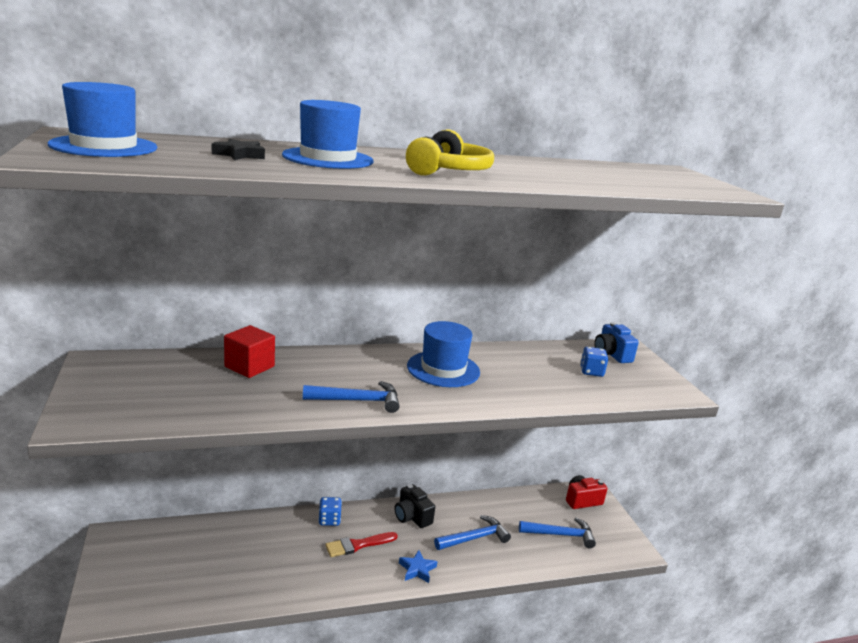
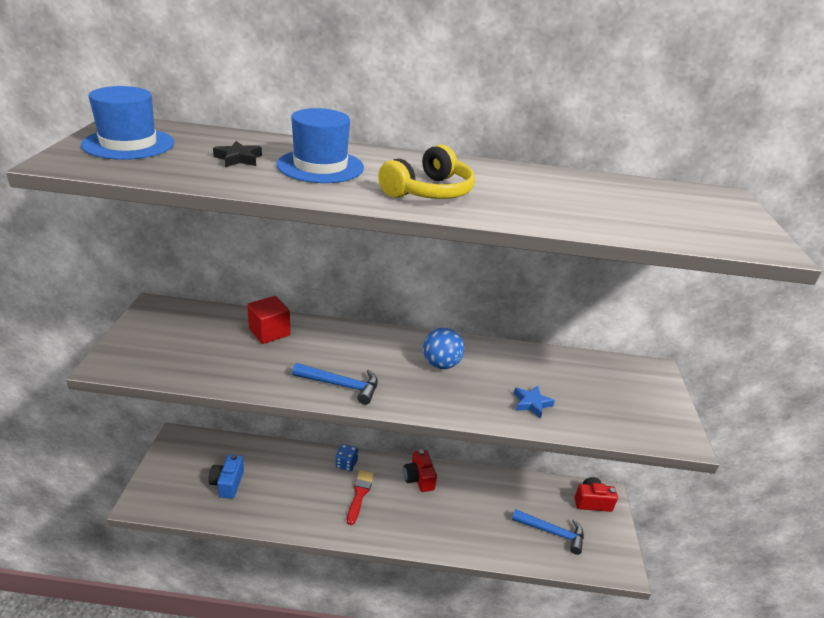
camera: 20 degrees right, 10 degrees up
(358, 545) = (360, 494): red brush -> red brush turned 105 degrees clockwise
(412, 517) = (419, 478): black camera -> red camera
(417, 569) = (400, 531): blue star -> blue star (531, 403)
(443, 369) = (441, 364): blue hat -> blue ball
(474, 538) = (466, 514): blue hammer -> none
(591, 372) = (594, 394): blue dice -> none
(611, 354) = (631, 376): blue camera -> blue camera (227, 483)

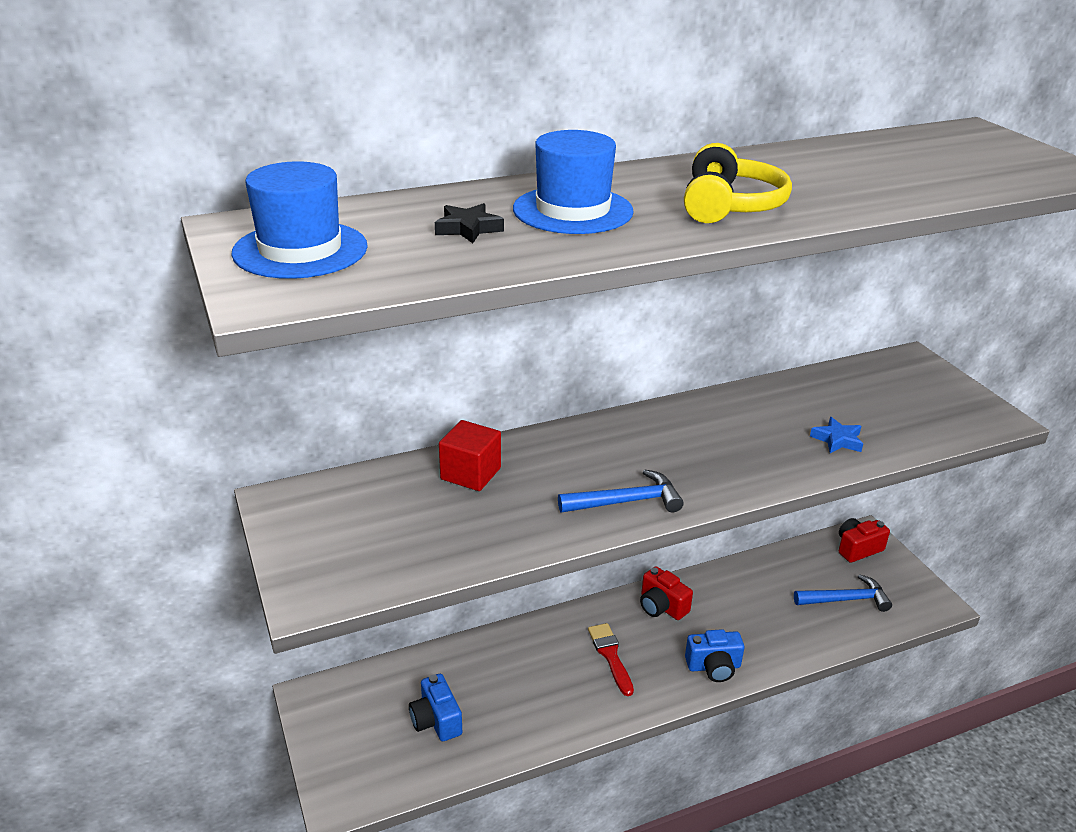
camera: 25 degrees left, 0 degrees up
(346, 464) = (564, 628): blue dice -> none
(419, 533) = (713, 667): none -> blue camera
(441, 364) = (705, 434): blue ball -> none

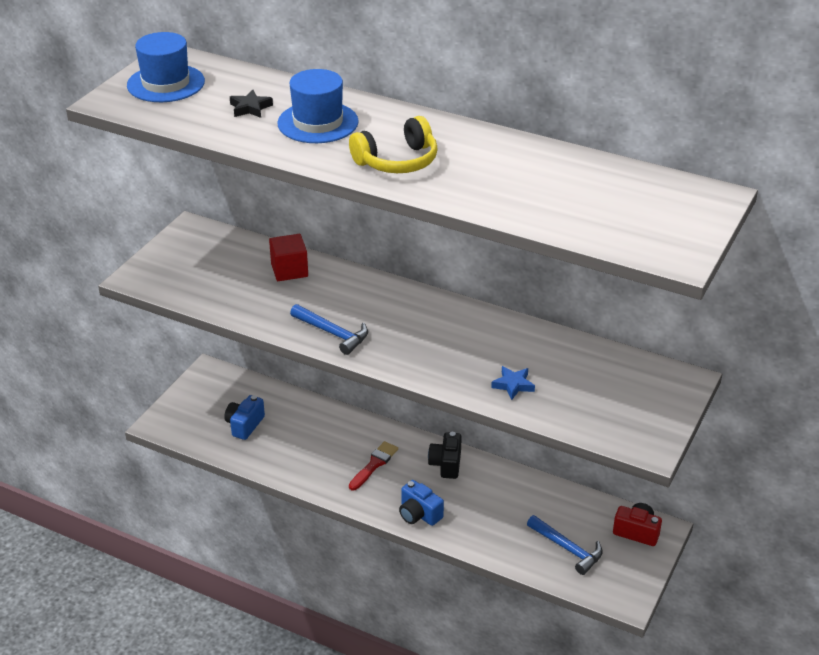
camera: 50 degrees right, 5 degrees up
(661, 606) = (446, 464): red camera -> black camera

